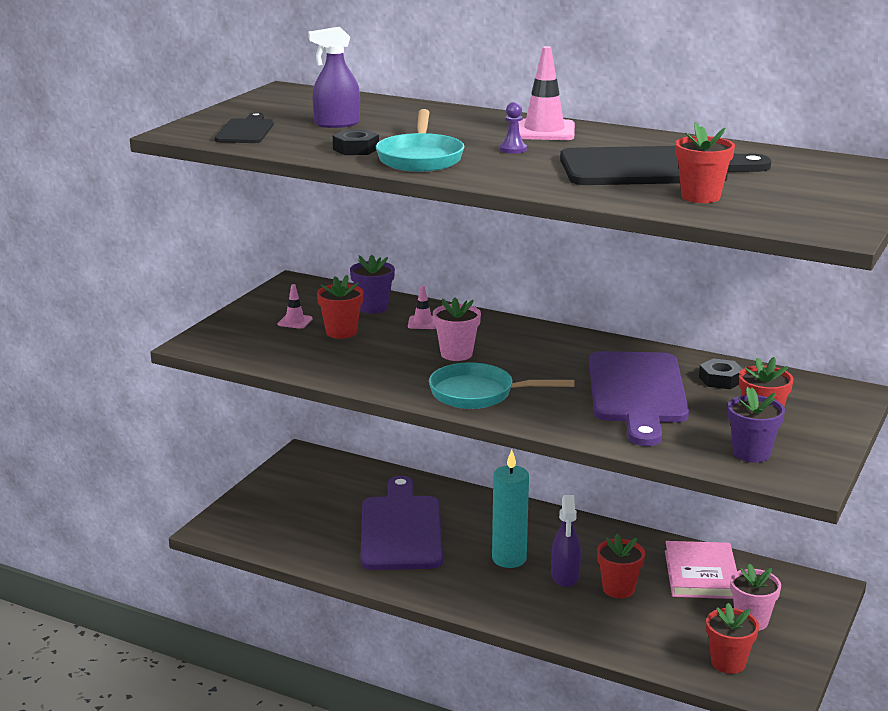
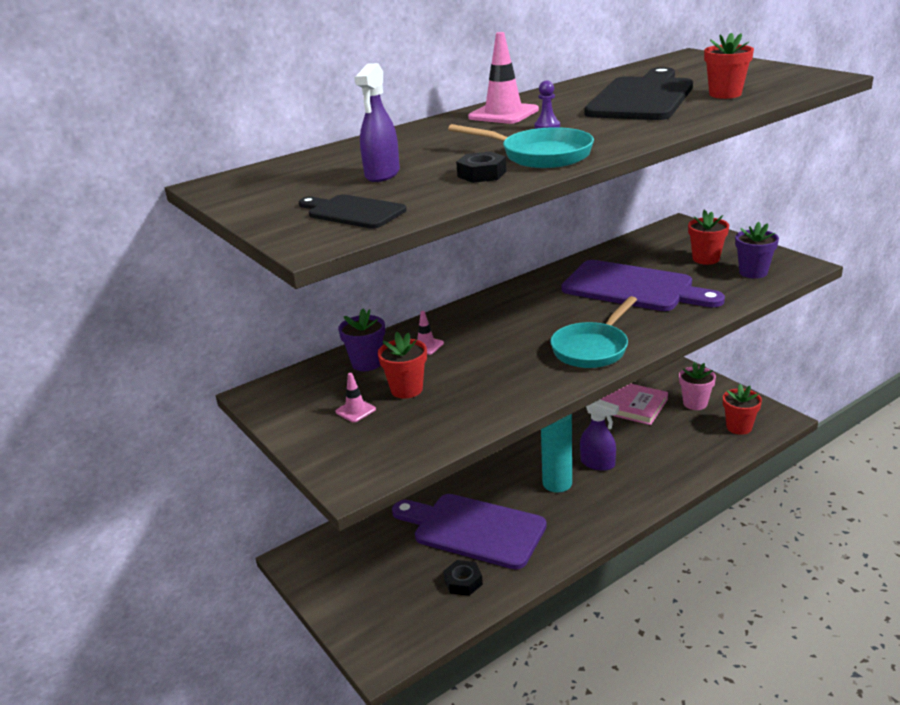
camera: 60 degrees left, 5 degrees up
(456, 354) = (505, 343): pink flower pot -> none
(618, 589) = (628, 444): red flower pot -> none
(720, 379) = (632, 257): black nut -> black nut (463, 582)

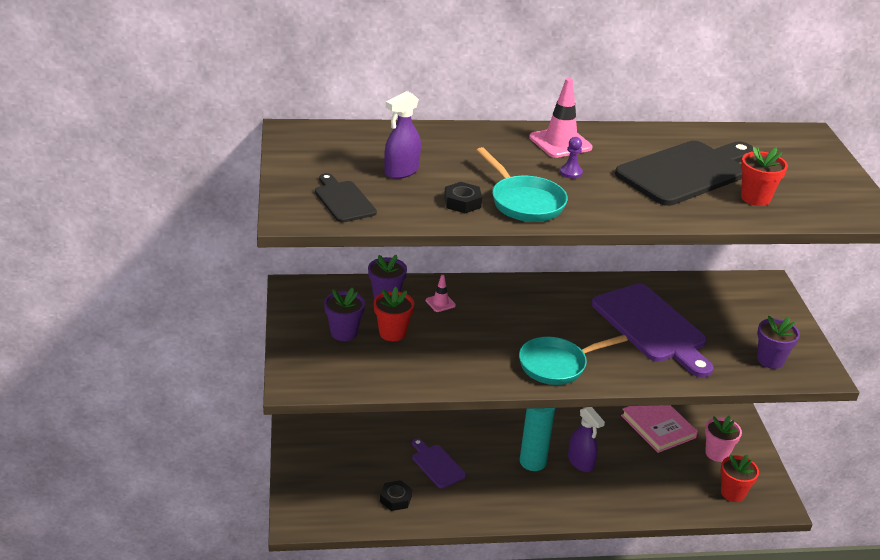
camera: 25 degrees right, 5 degrees up
(355, 410) = (344, 333): pink traffic cone -> purple flower pot
(473, 530) = (437, 465): purple cutting board -> purple cutting board, size x0.51
(706, 259) = (746, 328): red flower pot -> none

